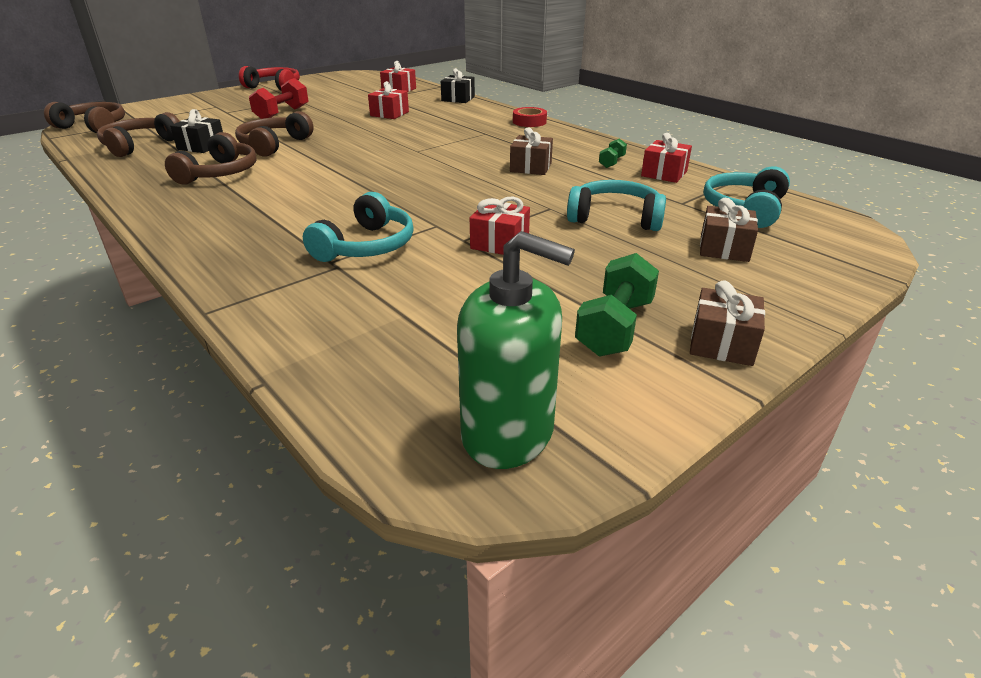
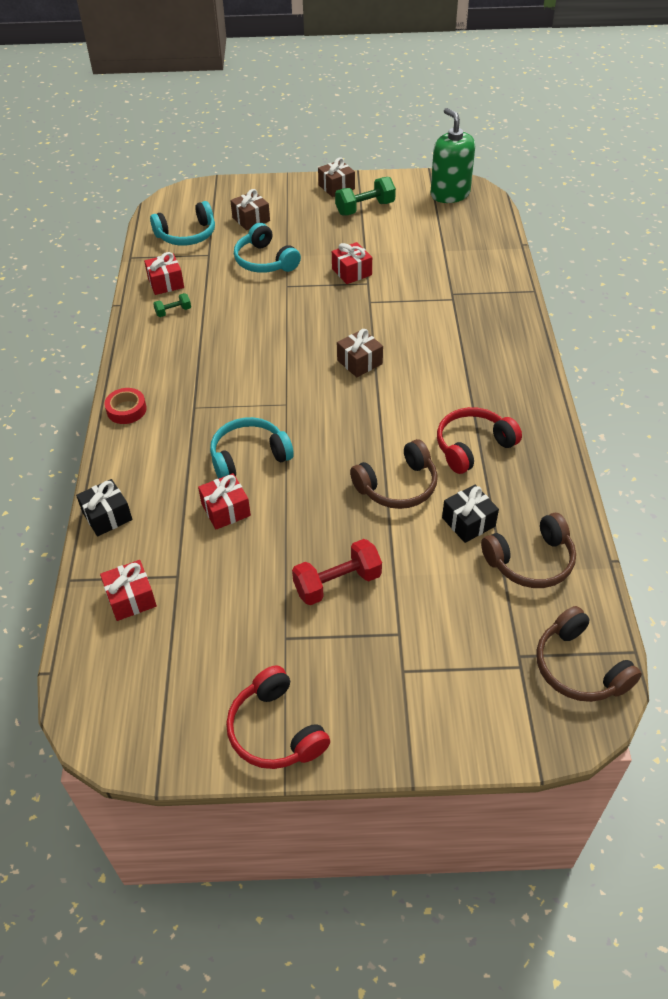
camera: 140 degrees left, 15 degrees up
(220, 173) = (472, 446): brown headphones -> red headphones
(366, 246) = (424, 302): turquoise headphones -> turquoise headphones (249, 457)
(531, 167) = (235, 333): brown gift -> brown gift (359, 362)

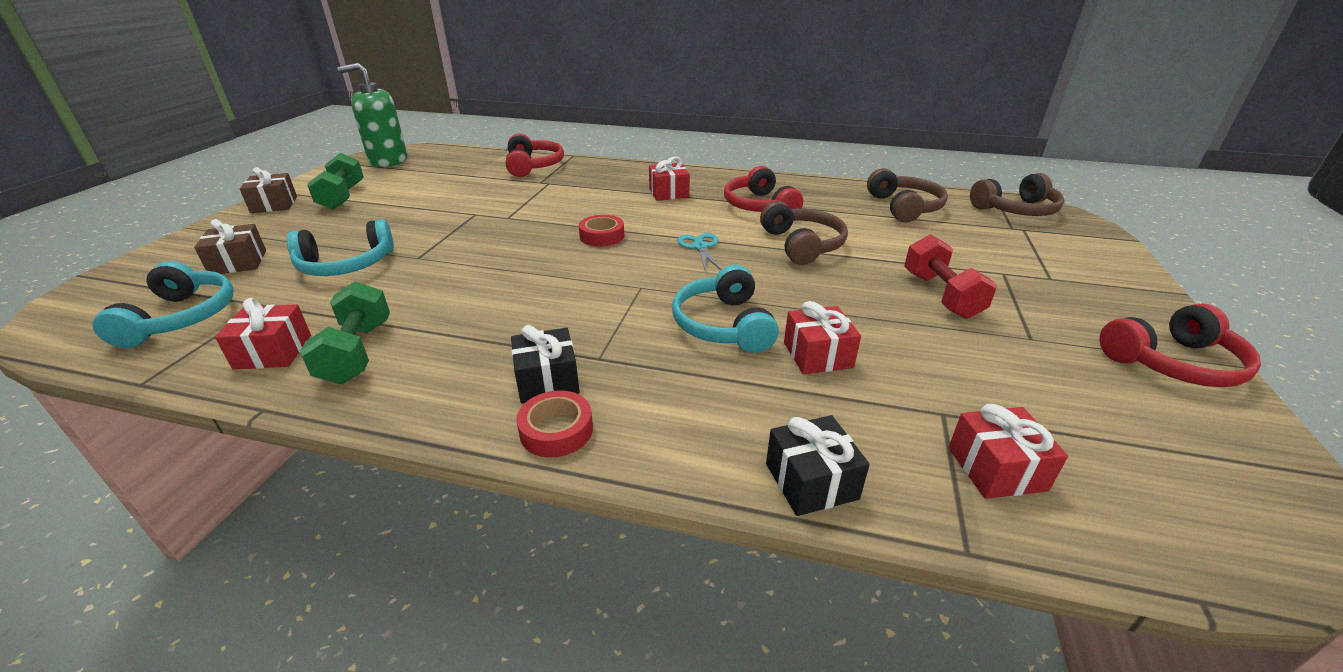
camera: 75 degrees left, 15 degrees down
(173, 312) = (357, 352): green dumbbell -> green dumbbell, size x1.85
(351, 272) = (444, 219): red gift -> red gift (669, 193)
(359, 362) = (602, 236): brown gift -> red tape
(365, 422) = (700, 247): none -> turquoise scissors
(468, 522) = (856, 222): black gift -> black gift (547, 380)
(488, 276) = (533, 166): none -> red headphones

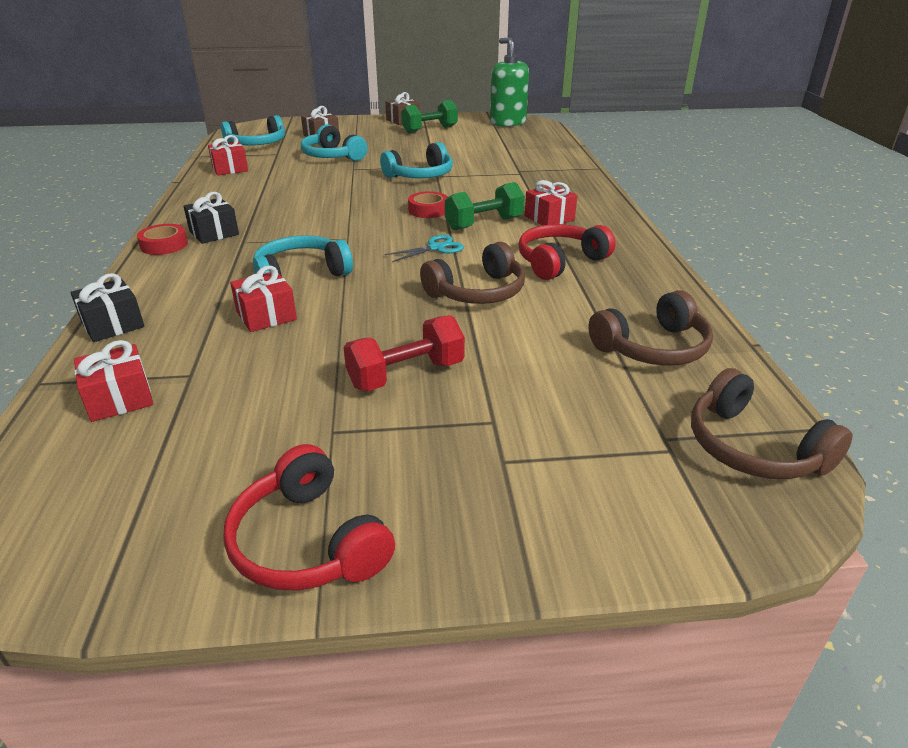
camera: 70 degrees right, 0 degrees up
(357, 352) = (234, 184): green dumbbell -> green dumbbell (484, 224)
(495, 225) = (420, 175): none -> turquoise headphones
(533, 166) = (553, 161): red headphones -> none

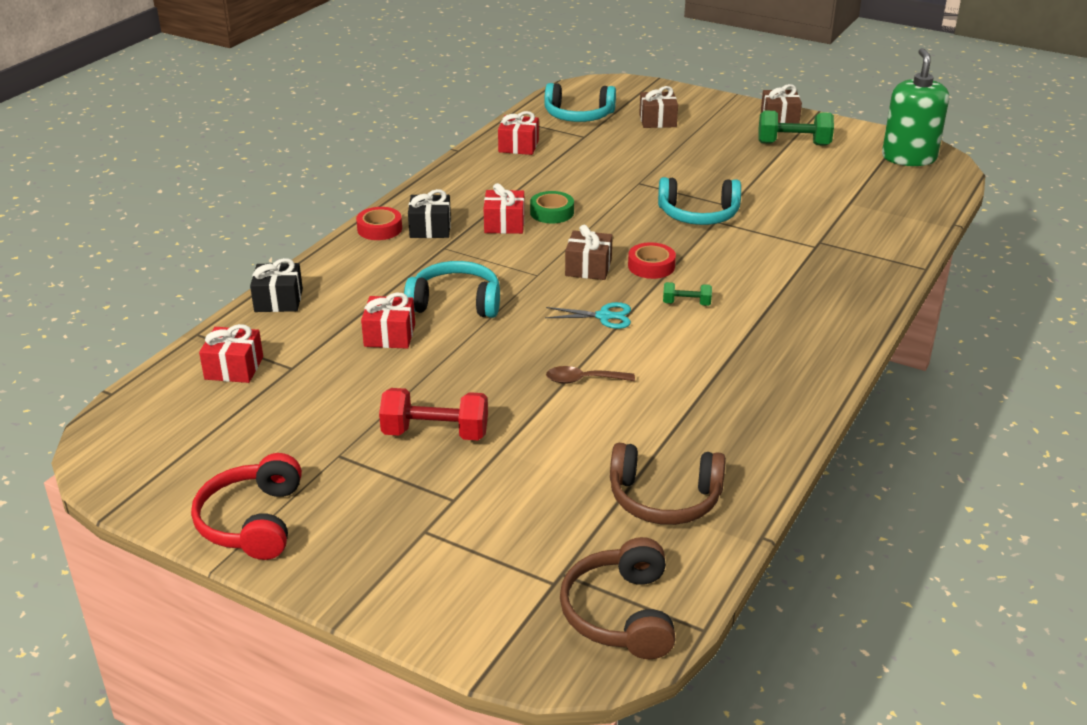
camera: 35 degrees right, 0 degrees up
(309, 199) = (552, 212): none -> green tape
(332, 156) = (637, 157): turquoise headphones -> none
(382, 223) = (588, 268): none -> brown gift
(477, 292) = (583, 380): brown headphones -> brown spoon
(484, 224) = (686, 303): green dumbbell -> green dumbbell, size x0.54
(549, 218) = (765, 320): red gift -> red gift (504, 224)
(560, 261) = (703, 377): red headphones -> none

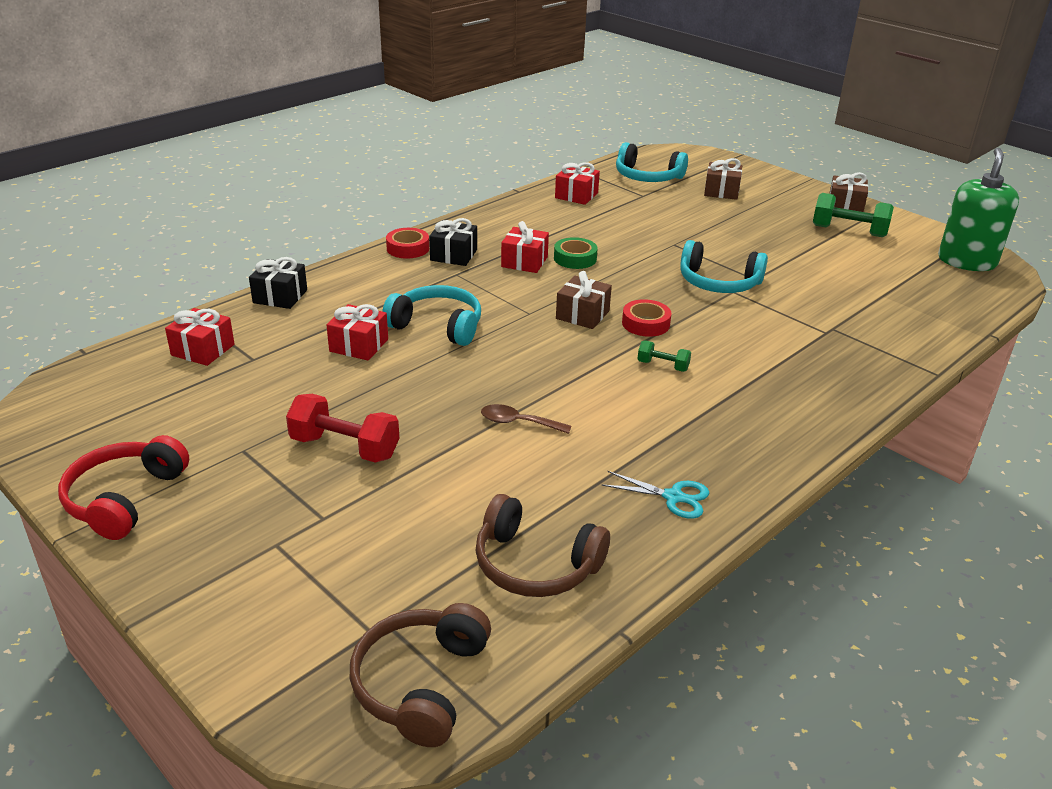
camera: 15 degrees right, 0 degrees up
(604, 316) = (573, 364): turquoise scissors -> turquoise scissors (673, 497)

